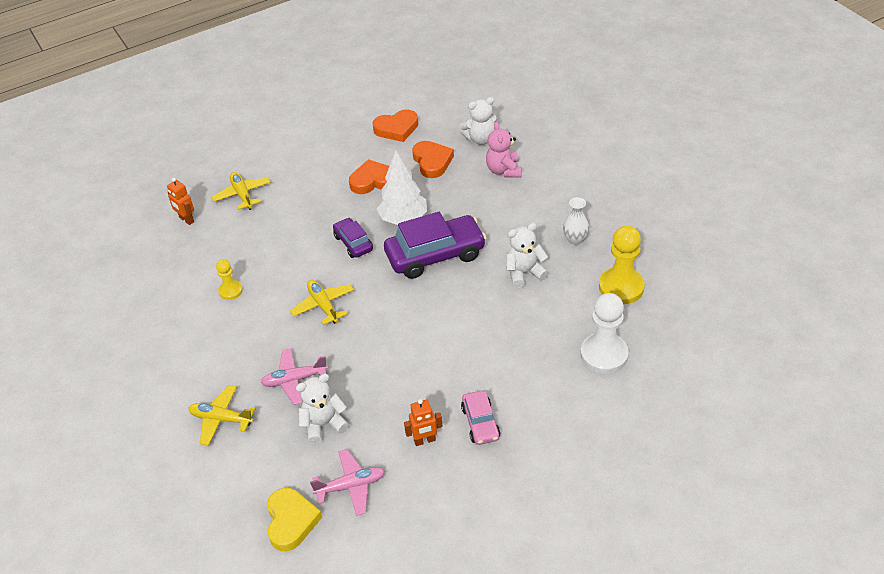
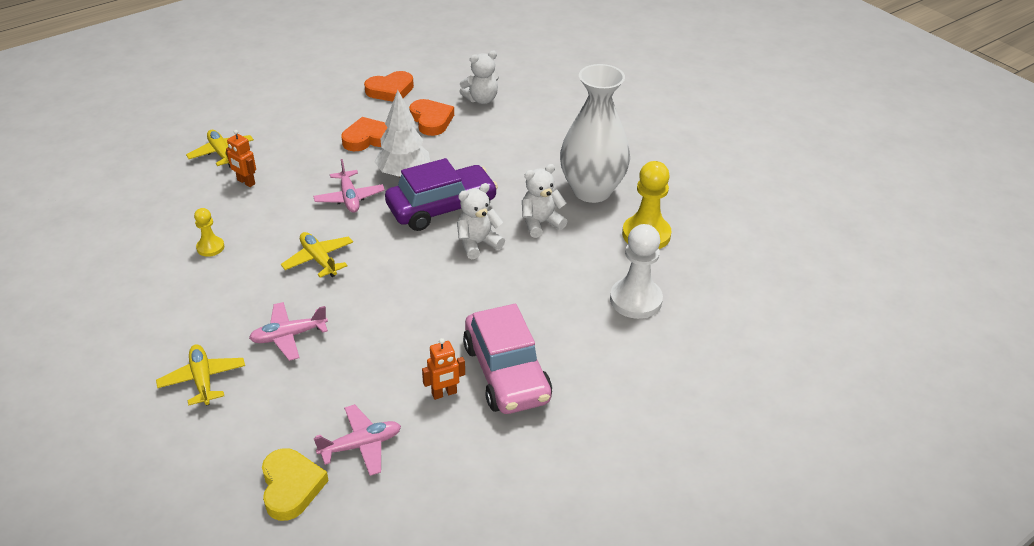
camera: 10 degrees left, 5 degrees down
(186, 220) = (157, 178): orange robot -> orange robot (246, 182)
(221, 419) = (203, 380): yellow plane -> yellow plane turned 60 degrees clockwise
(323, 424) = (325, 381): white teddy bear -> white teddy bear (477, 244)
(353, 243) = (349, 198): purple car -> pink plane
(480, 423) = (506, 373): pink car -> pink car, size x1.88
(504, 170) = (509, 128): pink teddy bear -> none
(575, 239) = (592, 191): white vase -> white vase, size x2.44

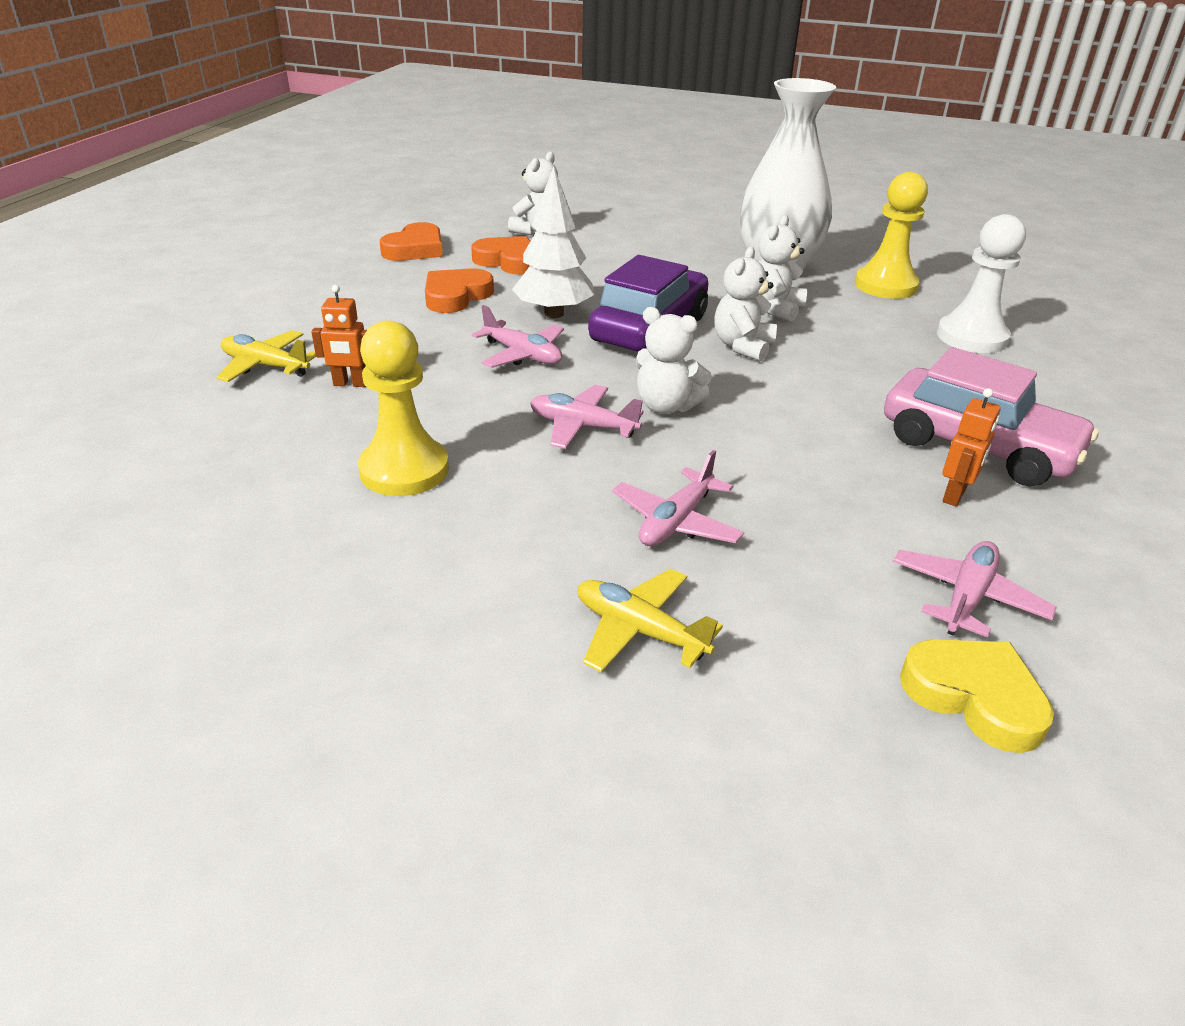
camera: 35 degrees left, 5 degrees down
(210, 247) = (404, 470): yellow pawn -> yellow pawn, size x1.85
(319, 260) = (582, 426): yellow plane -> pink plane
(377, 266) = (666, 406): none -> white teddy bear

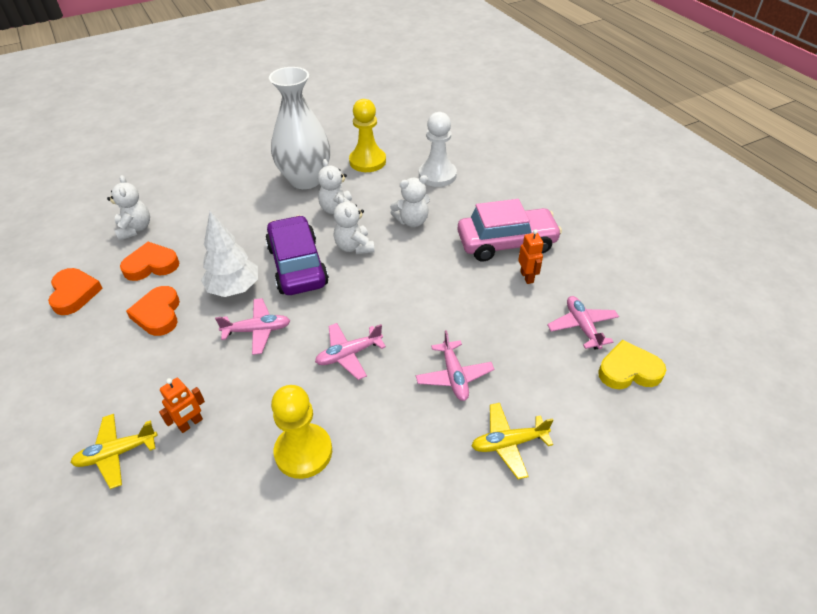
camera: 45 degrees left, 10 degrees up
(666, 406) = (368, 312): white teddy bear -> white teddy bear (412, 221)

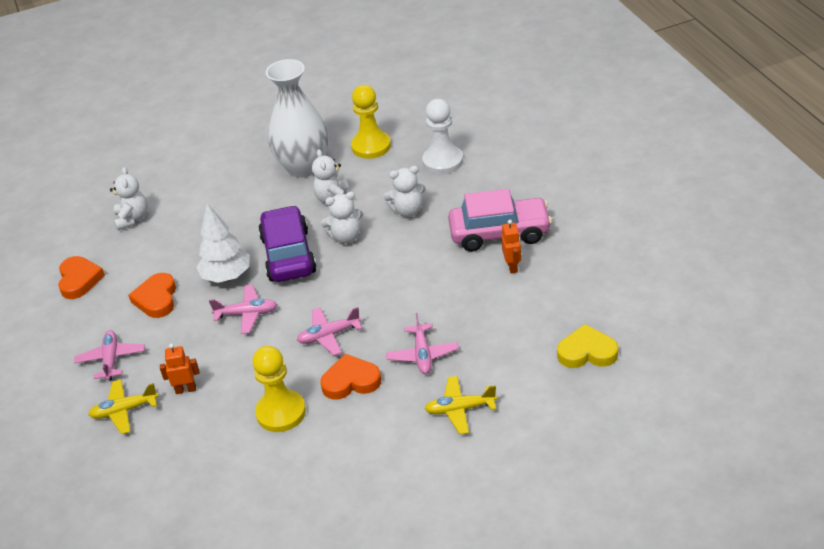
camera: 10 degrees right, 5 degrees down
(151, 265) = (149, 254): orange heart -> orange heart (351, 381)
(191, 424) = (186, 389): orange robot -> orange robot turned 150 degrees counterclockwise
(354, 247) = (346, 237): white teddy bear -> white teddy bear turned 90 degrees counterclockwise
(582, 326) = (554, 313): pink plane -> pink plane (111, 360)

